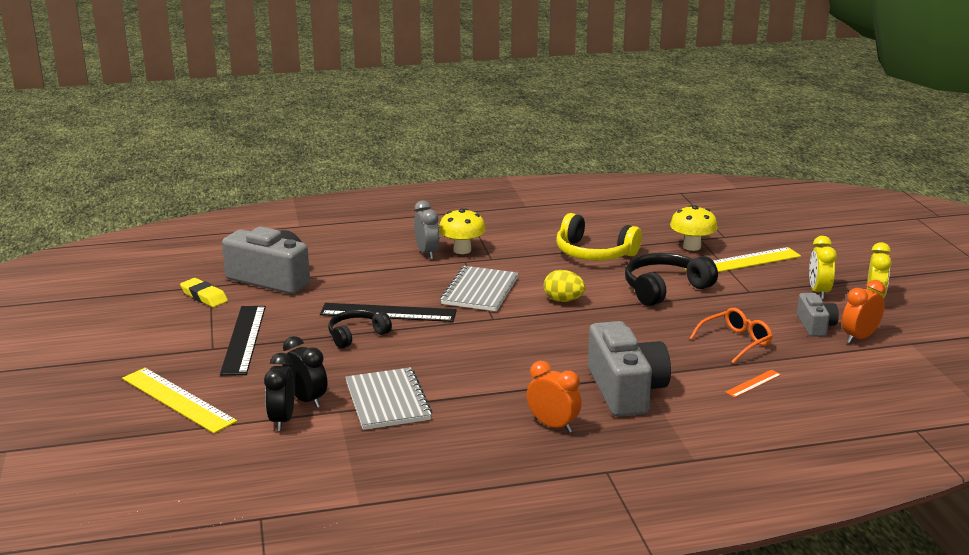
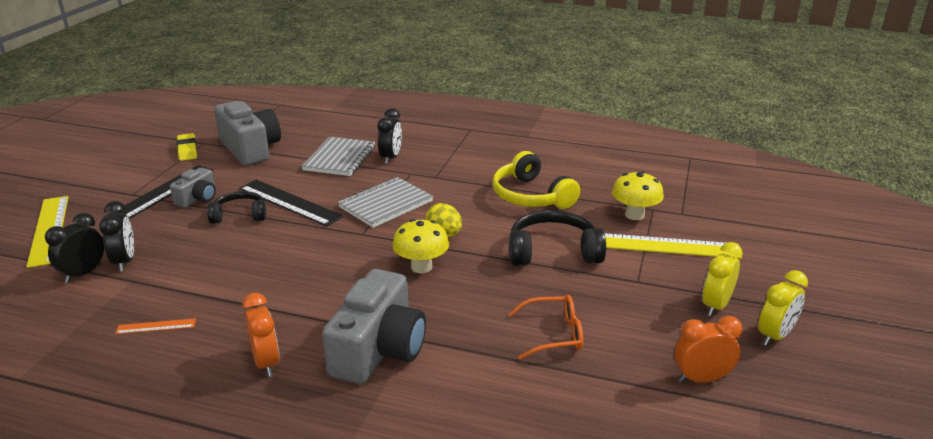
camera: 30 degrees right, 5 degrees up
(388, 401) = (176, 285): grey notebook -> grey notebook (340, 158)
(427, 253) = (391, 158): grey clock -> black clock
(462, 250) = (422, 162): yellow mushroom -> yellow mushroom (421, 267)
(753, 383) = (513, 391): orange ruler -> orange ruler (156, 326)
(815, 325) = (665, 345): grey camera -> grey camera (198, 198)

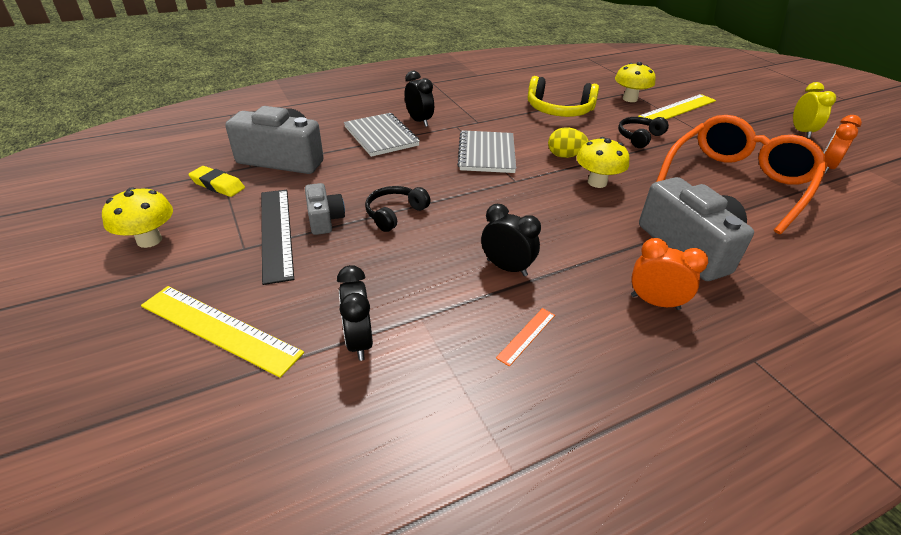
camera: 45 degrees left, 10 degrees up
(104, 167) = (149, 240): none -> yellow mushroom
(125, 261) = (376, 306): black clock -> black clock (506, 267)
(290, 202) = (414, 184): black ruler -> none
(553, 252) = (639, 137): black headphones -> black headphones, size x0.64
(553, 334) = (737, 182): orange glasses -> orange glasses, size x2.13
(716, 306) = (756, 129): yellow clock -> none

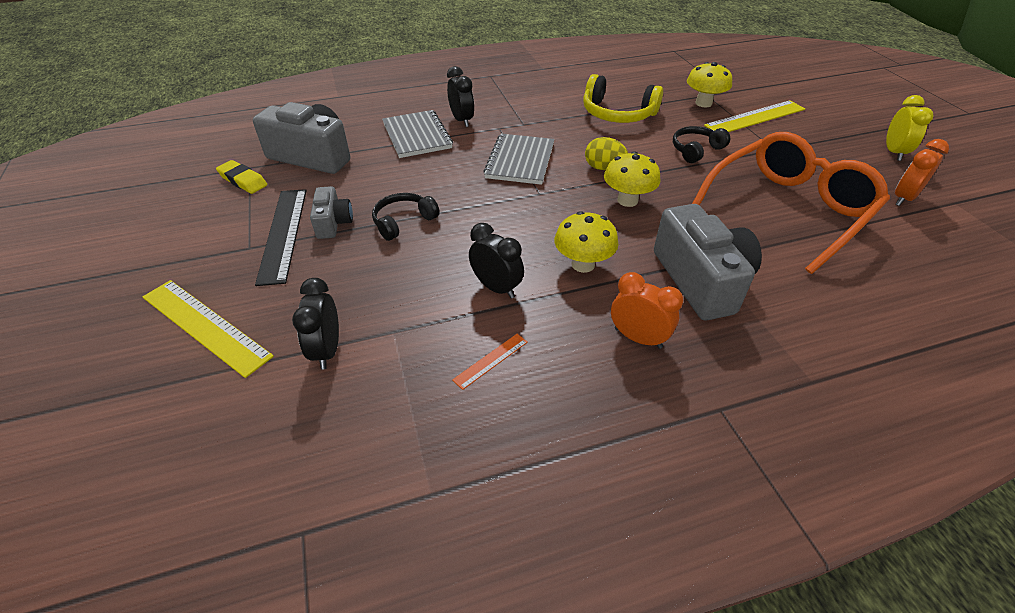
camera: 10 degrees right, 5 degrees up
(149, 240) = (166, 233): yellow mushroom -> yellow mushroom (583, 264)

